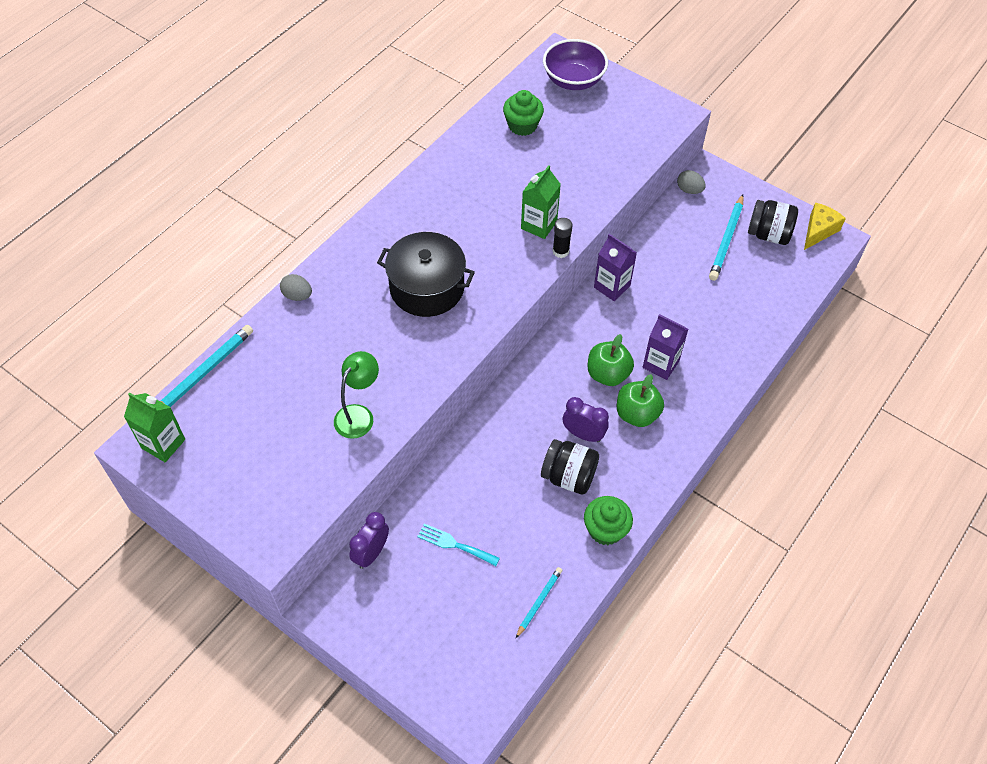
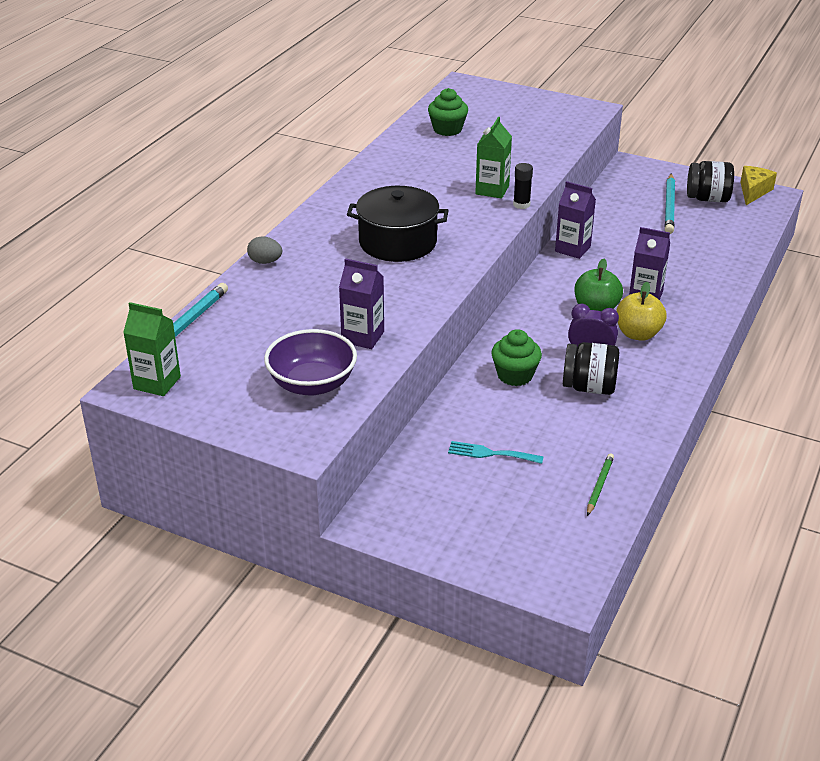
camera: 10 degrees left, 20 degrees down
(359, 415) = (363, 337): green lamp -> purple carton
(371, 553) = (403, 472): purple clock -> none
(539, 602) = (600, 485): turquoise pencil -> green pencil
(573, 80) = (484, 97): purple bowl -> purple bowl (312, 384)
(605, 529) = (644, 421): green cupcake -> green cupcake (515, 375)
(637, 414) = (638, 334): green apple -> yellow apple
(689, 190) = (618, 178): grey egg -> none

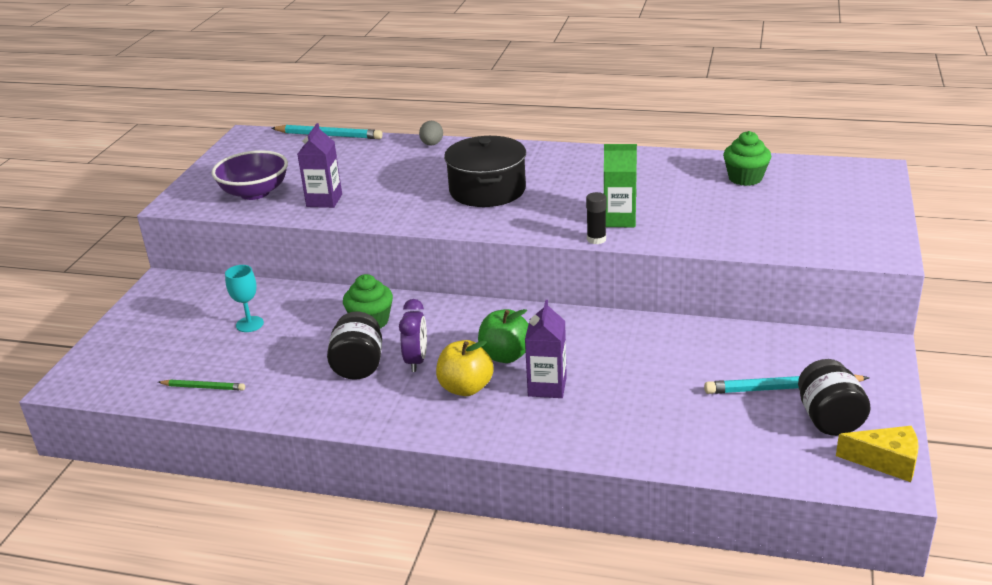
camera: 80 degrees right, 5 degrees down
(157, 383) = (254, 142): green carton -> none
(490, 453) = (249, 324): turquoise fork -> turquoise goblet
(572, 249) = (628, 327): purple carton -> none

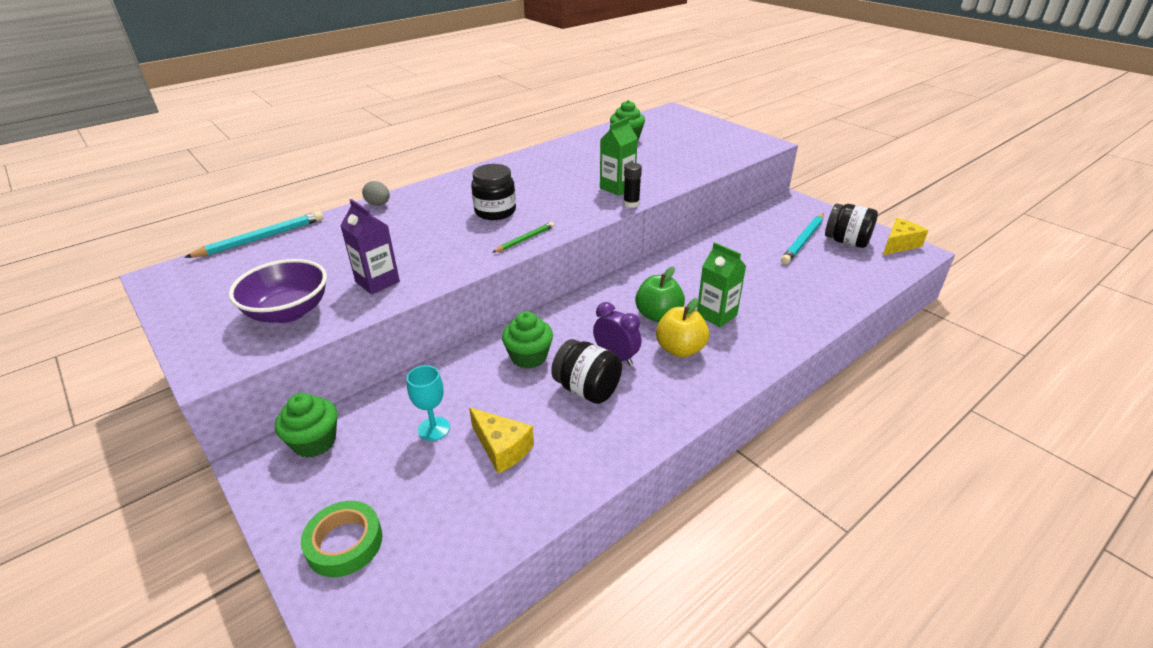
camera: 55 degrees left, 5 degrees up
(125, 347) = (344, 543): none -> green tape
(196, 289) = (314, 442): none -> green cupcake
(203, 387) = (504, 504): green pencil -> green pencil (525, 239)
(256, 360) = (502, 448): none -> yellow cheese
(487, 190) = (495, 212): black pot -> black jar
(547, 387) = (716, 315): purple carton -> green carton

